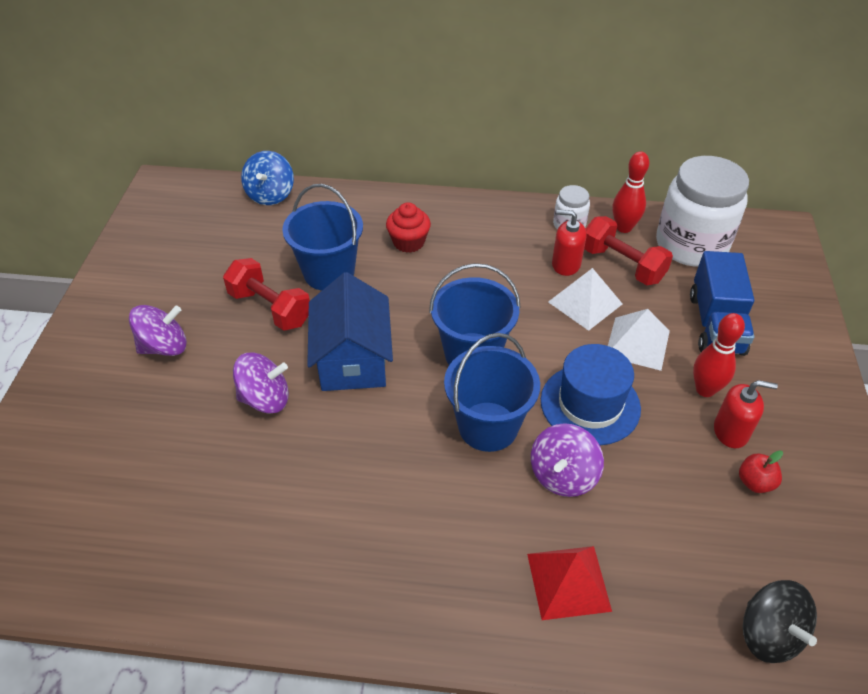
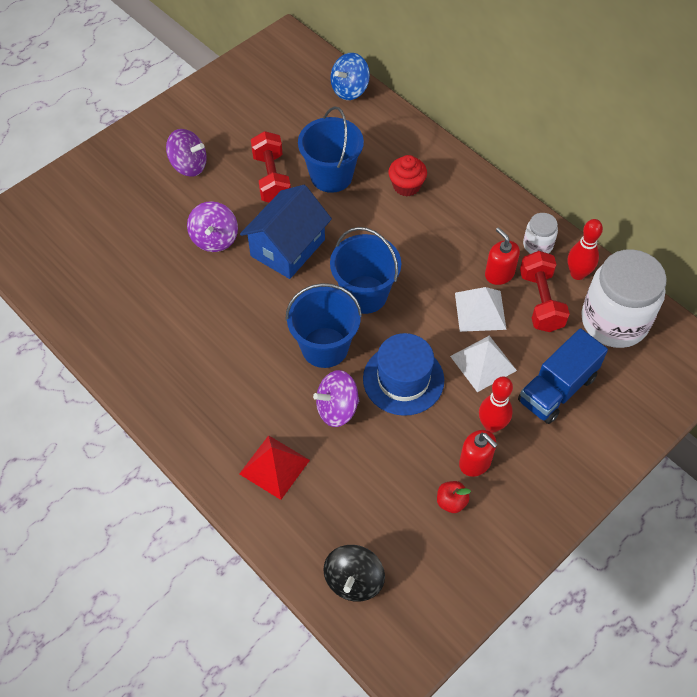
camera: 40 degrees right, 10 degrees up
(265, 399) = (214, 239): purple spinning top -> purple spinning top turned 60 degrees clockwise

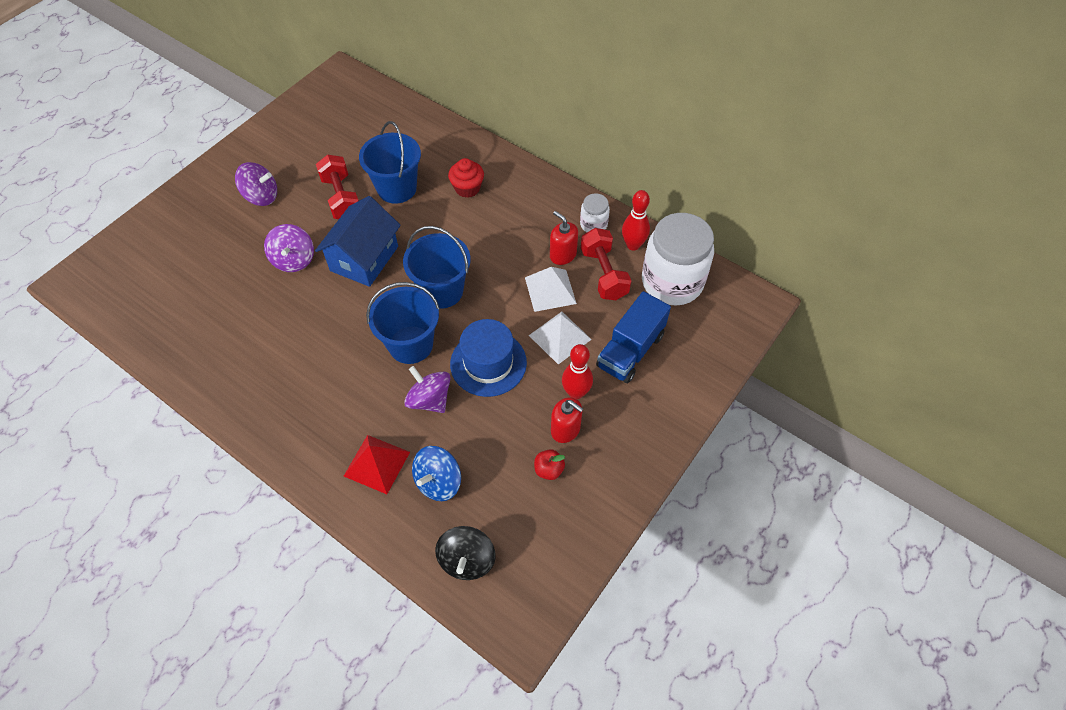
camera: 10 degrees left, 0 degrees up
(337, 409) = (429, 400): purple spinning top -> purple spinning top turned 75 degrees clockwise
(350, 90) = (404, 110): blue spinning top -> blue spinning top (438, 482)

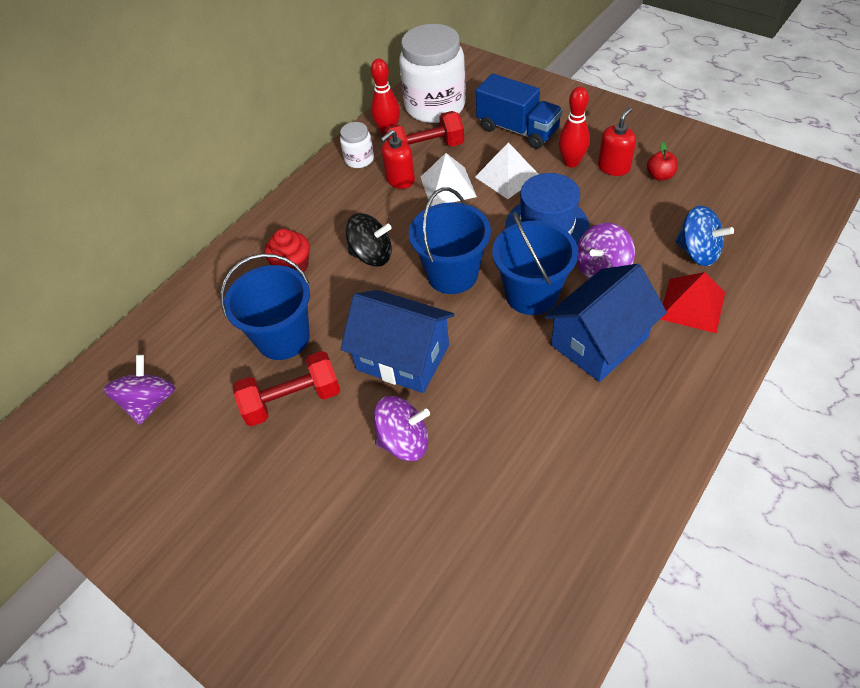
camera: 85 degrees left, 5 degrees down
(261, 196) = (275, 511): purple spinning top -> purple spinning top (150, 402)
(352, 387) = (599, 341): none -> blue house
(467, 560) = (772, 223): black spinning top -> black spinning top (372, 255)

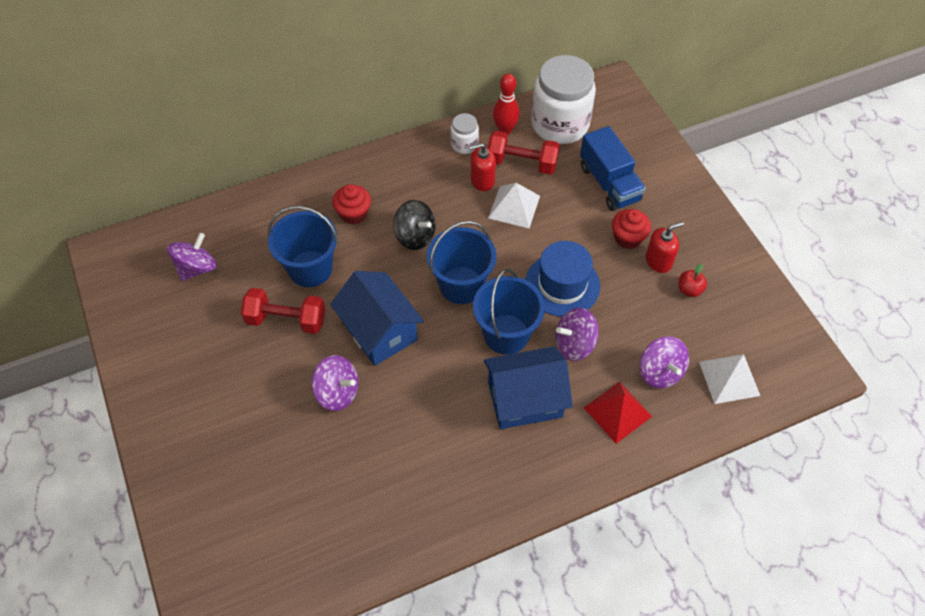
camera: 25 degrees right, 5 degrees up
(507, 176) = (567, 223): white pyramid -> white pyramid (729, 378)
(571, 162) = (628, 238): red bowling pin -> red cupcake
(697, 252) = (660, 372): blue spinning top -> purple spinning top

